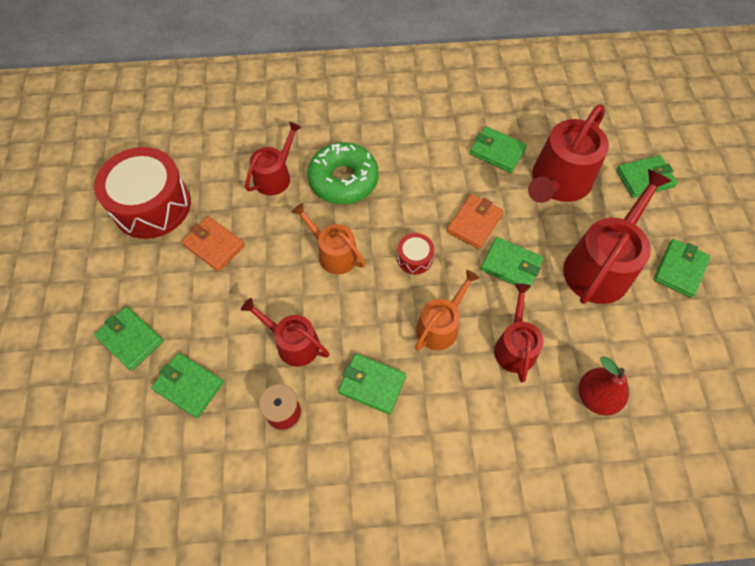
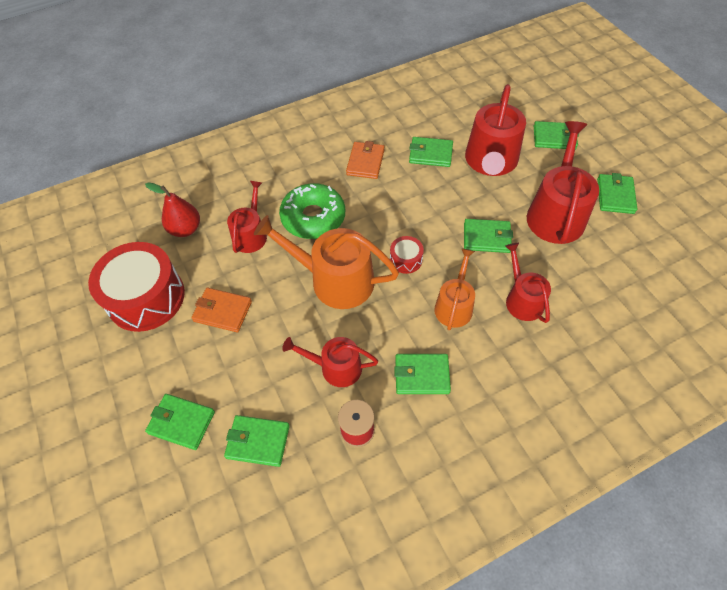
camera: 20 degrees left, 5 degrees down
(333, 253) = (334, 280): orange watering can -> orange watering can, size x1.67
(474, 223) = (440, 215): orange wallet -> orange wallet (365, 162)
(596, 396) = (604, 314): red pear -> red pear (185, 229)
(644, 178) = (554, 138): green wallet -> green wallet turned 45 degrees clockwise

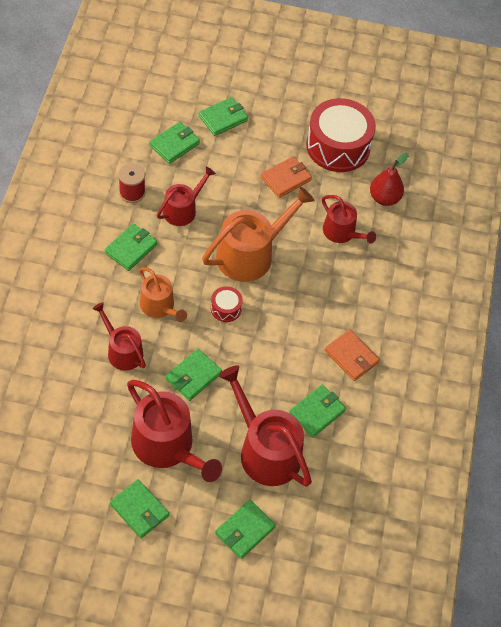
camera: 120 degrees right, 0 degrees up
(313, 217) = (322, 280): green donut -> none
(522, 299) = (122, 351): red watering can -> red watering can turned 150 degrees counterclockwise

